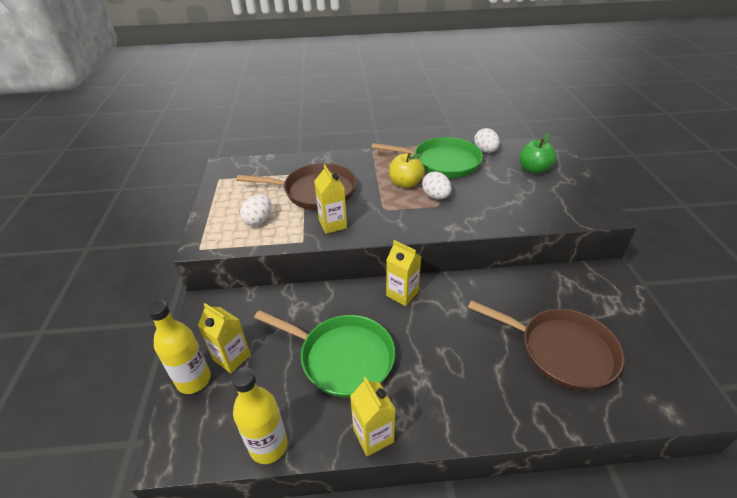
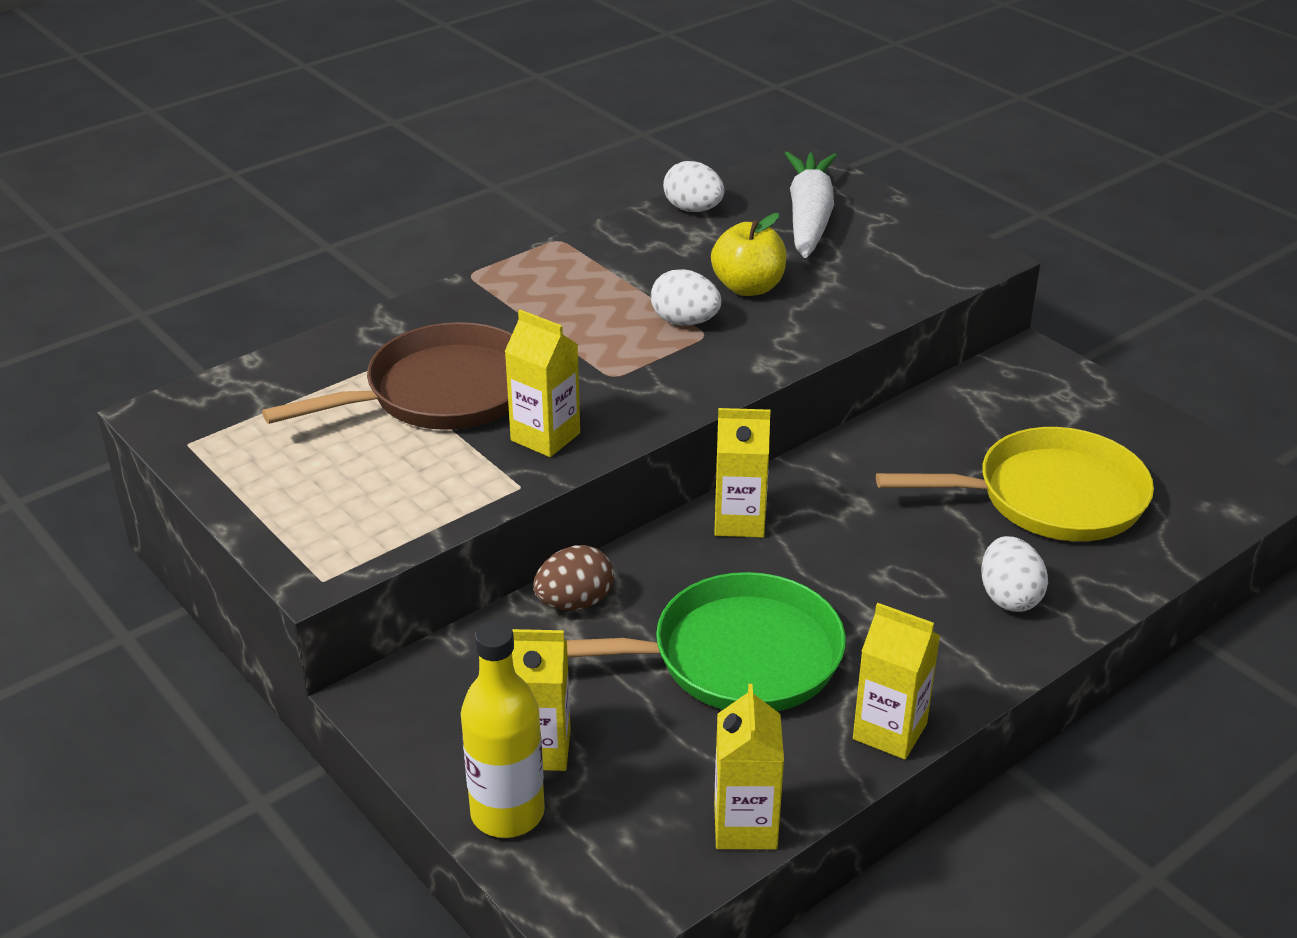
camera: 35 degrees left, 5 degrees down
(258, 220) = (385, 485): white egg -> white egg (1009, 597)
(268, 446) = (745, 826): yellow bottle -> yellow carton
(306, 299) = (574, 602): none -> brown egg
(405, 183) = (605, 318): yellow apple -> yellow apple (748, 287)
(442, 162) = (634, 256): green pan -> none
(533, 169) = (809, 218): green apple -> white carrot
(561, 351) = (1050, 497): brown pan -> yellow pan

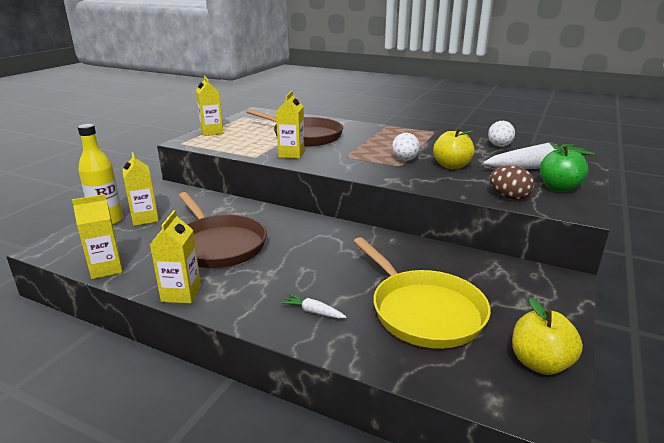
camera: 65 degrees right, 10 degrees down
(574, 602) = (236, 206): brown egg -> brown egg (509, 197)
(735, 657) = (218, 245): green pan -> brown pan
(739, 521) = (316, 227): yellow carton -> yellow carton (212, 132)
(899, 237) = (559, 188): none -> green apple
(1009, 597) = (313, 312): white egg -> white carrot
(1186, 452) = (540, 363): none -> yellow apple

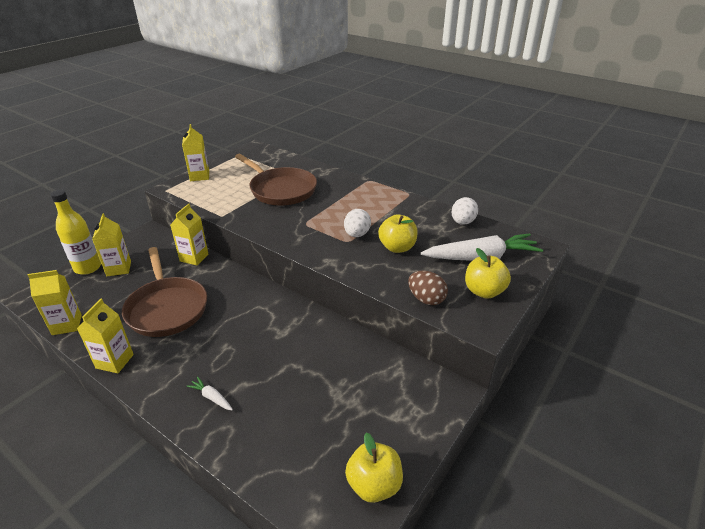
camera: 10 degrees right, 10 degrees up
(291, 154) = (256, 215): yellow carton -> yellow carton (194, 257)
(423, 311) = (304, 410): yellow pan -> none
(559, 188) = (484, 291): green apple -> yellow apple

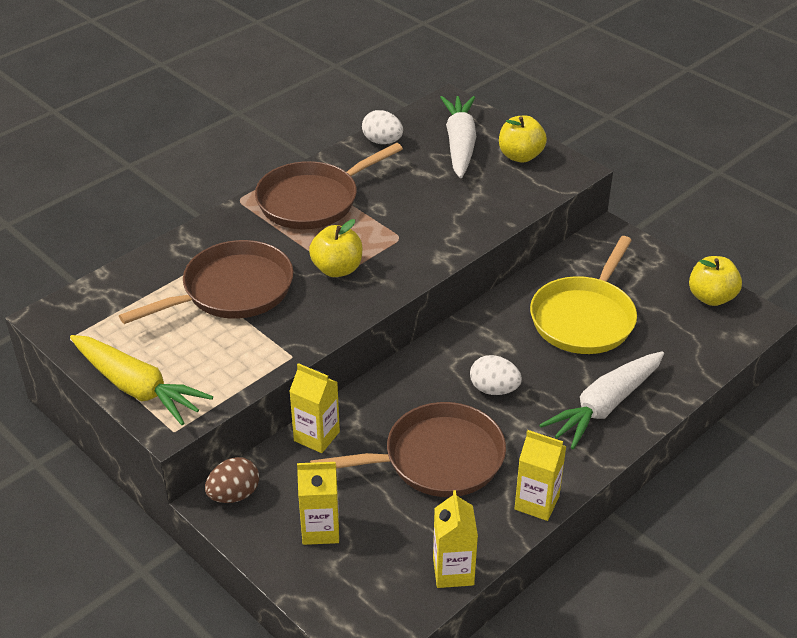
camera: 80 degrees left, 5 degrees up
(87, 268) = (305, 573): yellow bottle -> none
(199, 176) = (137, 388): yellow carton -> yellow carrot
(211, 397) = (604, 406): white carrot -> white carrot, size x2.44
(322, 378) = (584, 318): none -> yellow pan
(357, 234) = (385, 228): white egg -> white egg (494, 389)
(378, 204) = (313, 200): none -> brown pan
(397, 247) = (424, 200): yellow apple -> yellow apple (337, 269)
(426, 299) = (527, 195): brown egg -> brown egg (234, 494)

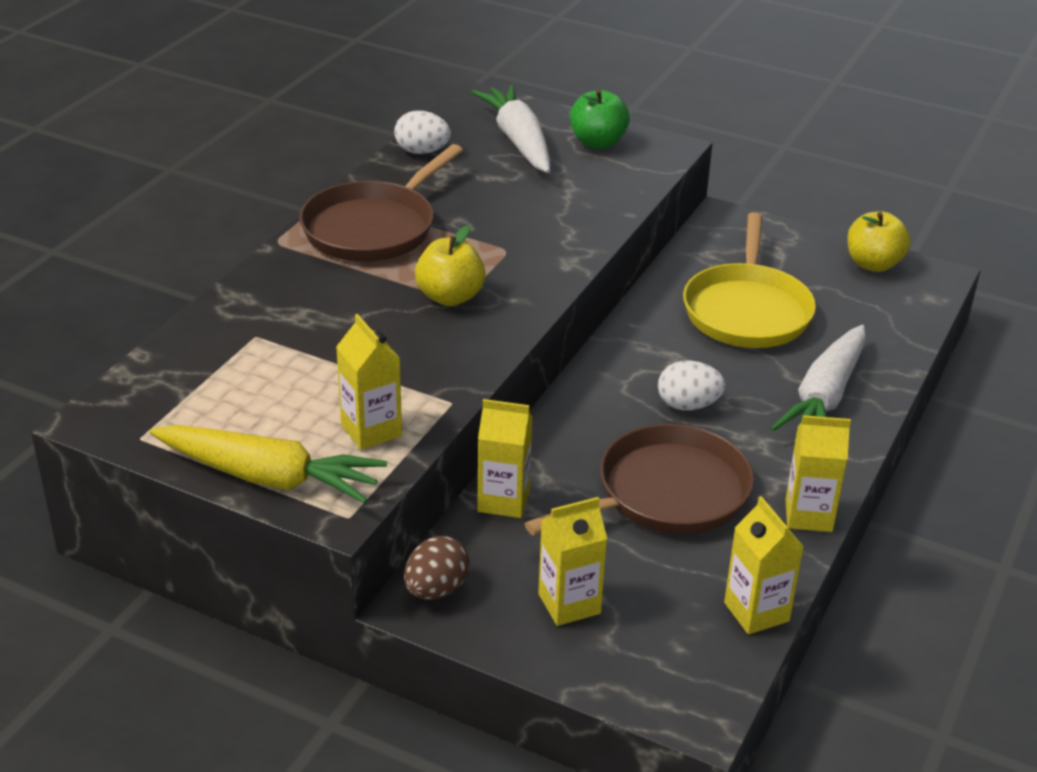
camera: 20 degrees left, 5 degrees down
(224, 366) = (371, 430): none -> yellow carton
(232, 290) = (329, 344): brown pan -> none
(520, 156) = (597, 142): yellow apple -> green apple

